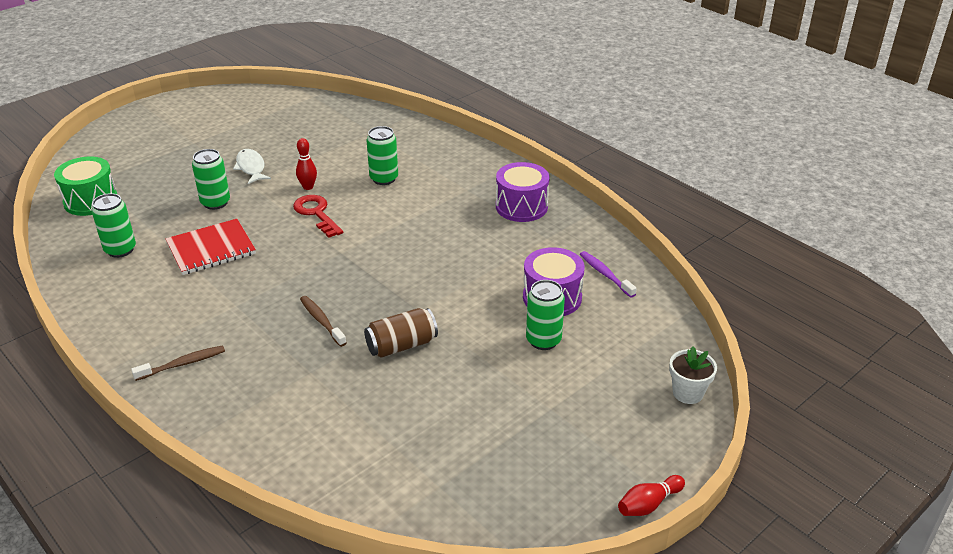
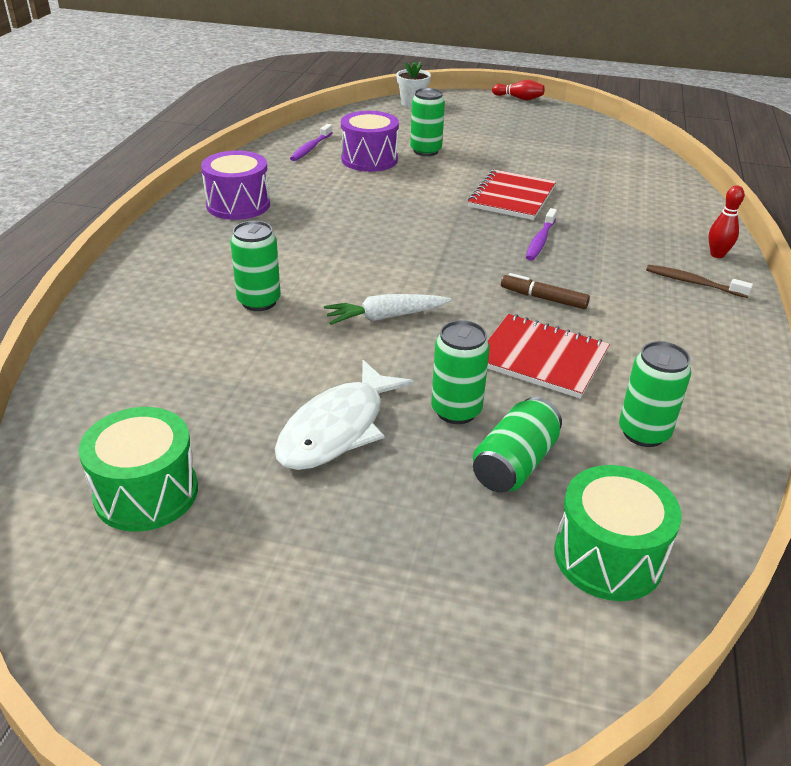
camera: 125 degrees left, 0 degrees up
(163, 203) = (514, 464): none -> green can
(251, 167) = (337, 428): white fish -> white fish, size x1.52
(258, 281) = (543, 298): none -> brown marker
(277, 117) = (146, 493): none -> green drum
(308, 187) = (335, 350): red bowling pin -> red bowling pin (717, 254)
(316, 213) = (385, 317): red key -> white carrot
(321, 321) = (540, 241): brown toothbrush -> purple toothbrush
(401, 345) = (512, 197): brown can -> red notebook

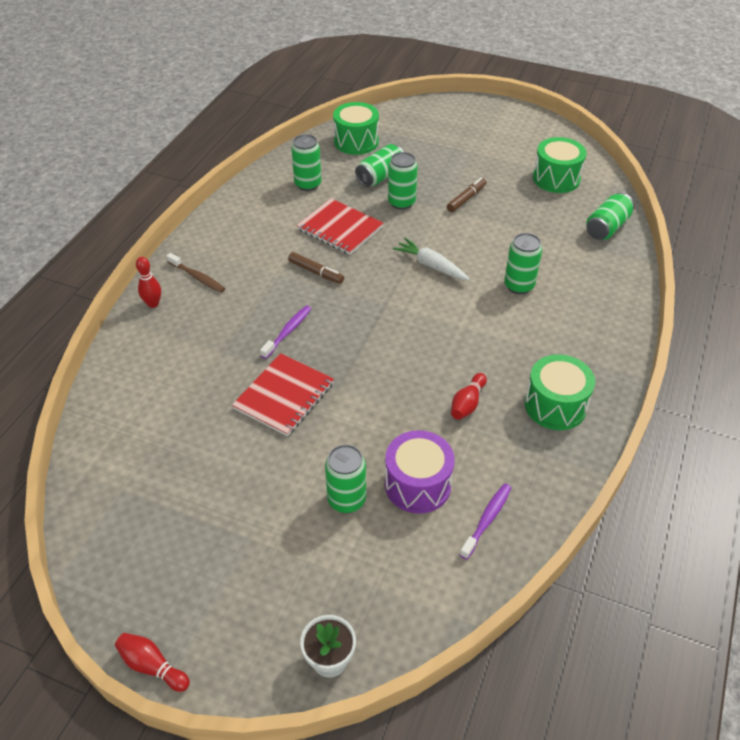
camera: 170 degrees left, 10 degrees up
(88, 394) = (607, 227): none -> green can
(238, 205) = (555, 405): purple drum -> green drum
(328, 202) = (467, 403): none -> red bowling pin
(337, 428) = (466, 199): white fish -> brown marker
(385, 317) = (431, 265): white carrot -> white carrot turned 135 degrees counterclockwise

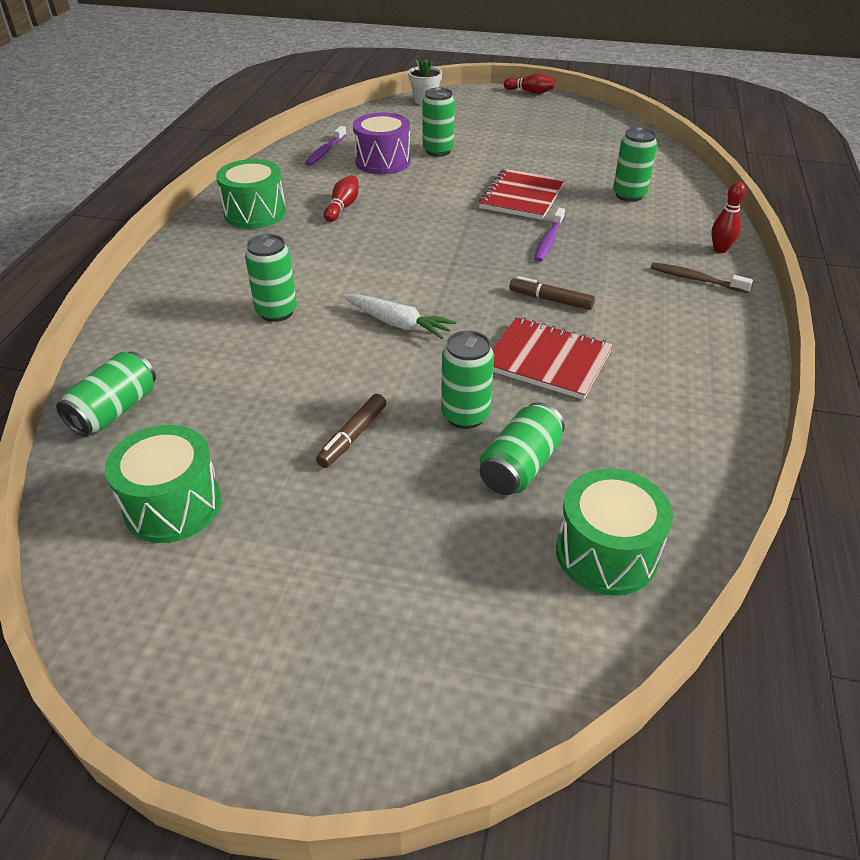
camera: 170 degrees right, 5 degrees down
(308, 184) = (643, 432): green can -> green can (629, 195)

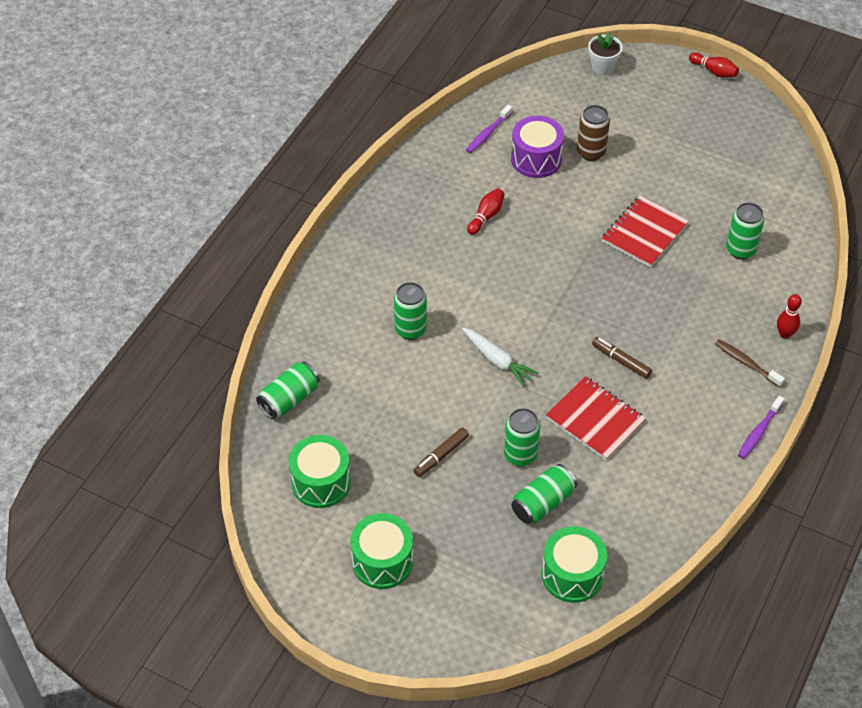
camera: 15 degrees right, 10 degrees up
(255, 213) = (412, 210): green drum -> green drum (382, 561)
(438, 151) = (591, 152): green can -> brown can
(548, 241) = (645, 294): purple toothbrush -> purple toothbrush (759, 432)

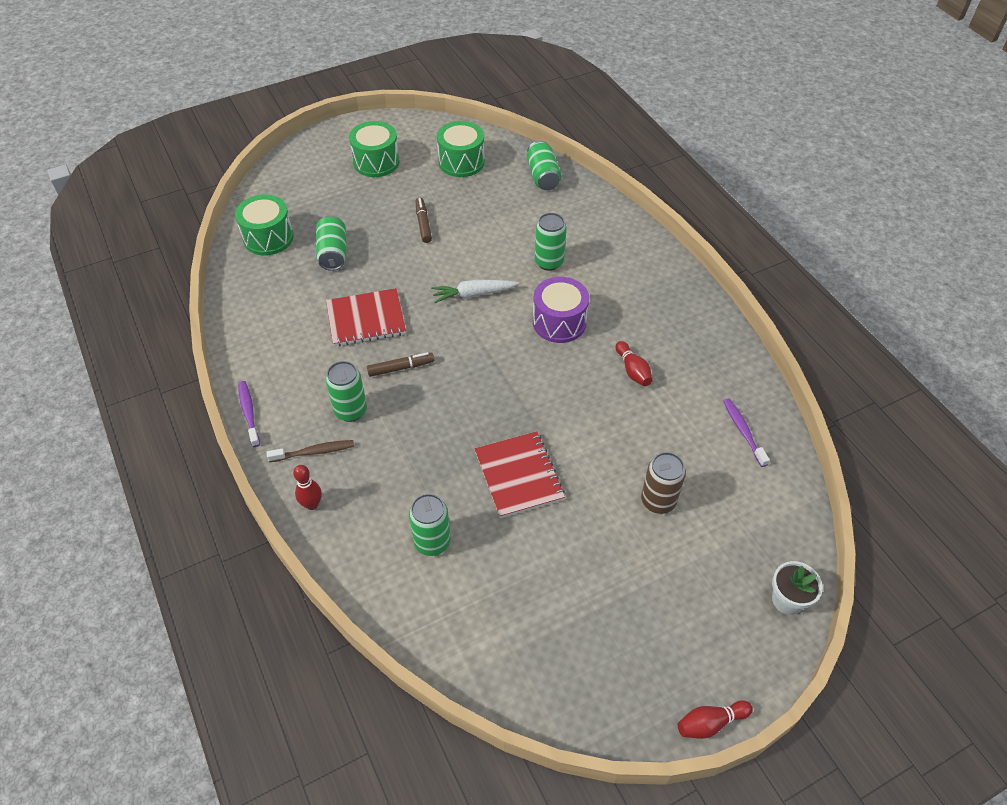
camera: 125 degrees right, 0 degrees up
(520, 455) = (381, 262): green can -> green can (350, 411)
(536, 159) = (680, 449): purple drum -> purple drum (559, 322)

